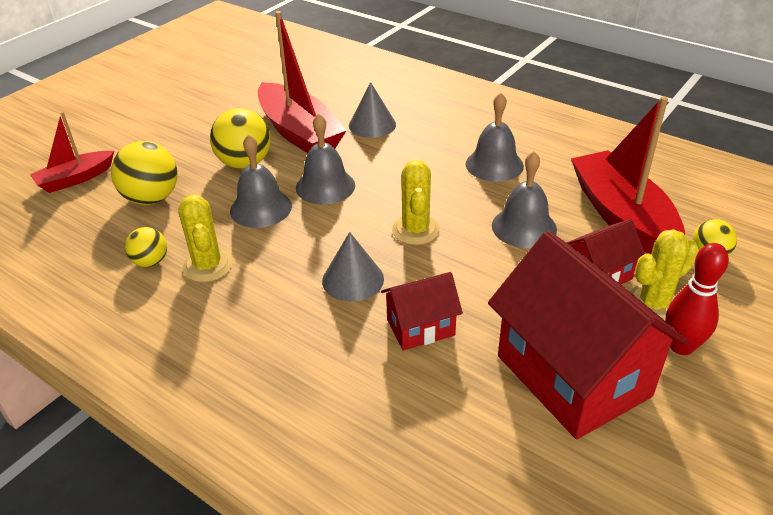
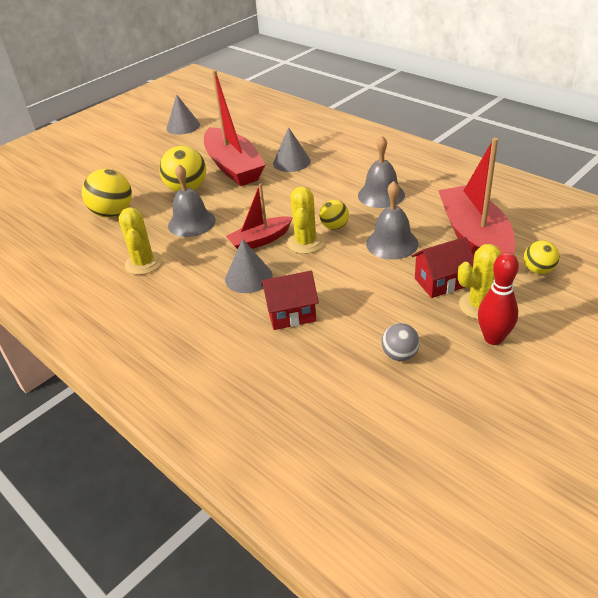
camera: 10 degrees right, 0 degrees up
(75, 179) = (61, 197): red boat -> red boat (260, 240)
(150, 262) = (103, 259): yellow ball -> yellow ball (334, 227)
(221, 81) = (183, 126): none -> grey cone
(325, 186) = (244, 208): grey bell -> none
(573, 375) = (400, 355): red house -> grey ball

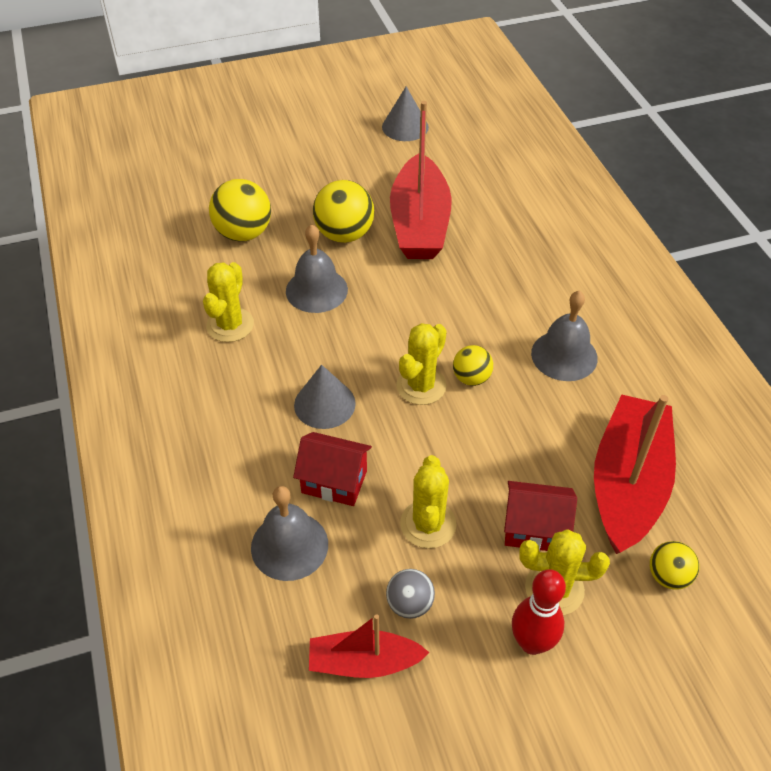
camera: 25 degrees right, 10 degrees up
(260, 240) = (373, 356): red boat -> red boat (364, 662)
(291, 162) = (493, 247): grey cone -> none
(373, 309) = (428, 524): none -> yellow cactus
(392, 243) = (520, 439): grey bell -> grey bell (289, 545)

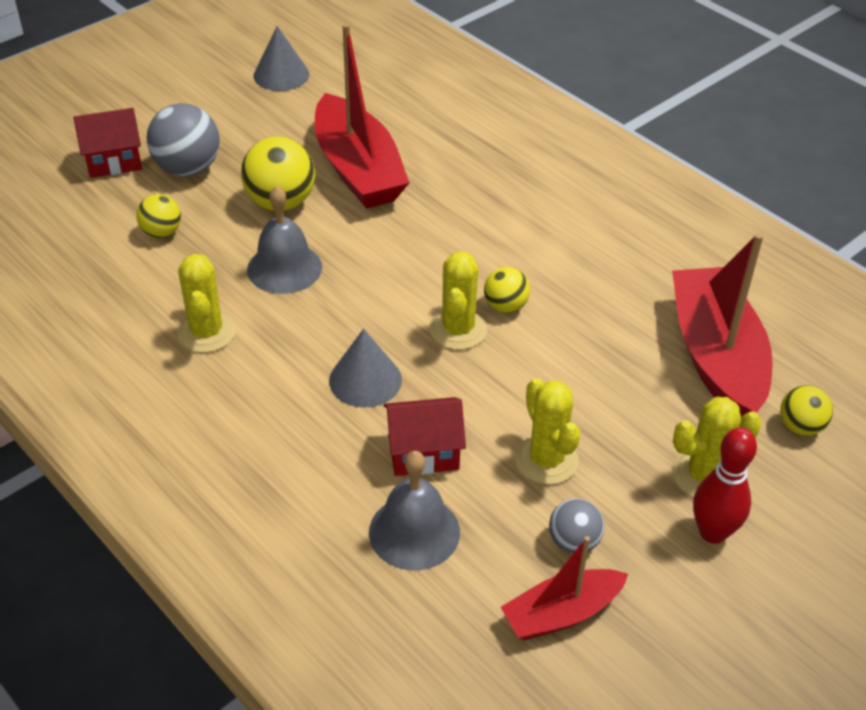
camera: 25 degrees left, 5 degrees down
(243, 233) = (161, 232): yellow ball -> yellow ball, size x0.58
(291, 186) = (188, 168): none -> grey ball
(534, 529) = (653, 428): red house -> red house (114, 161)
(564, 355) = (585, 257): grey bell -> none

